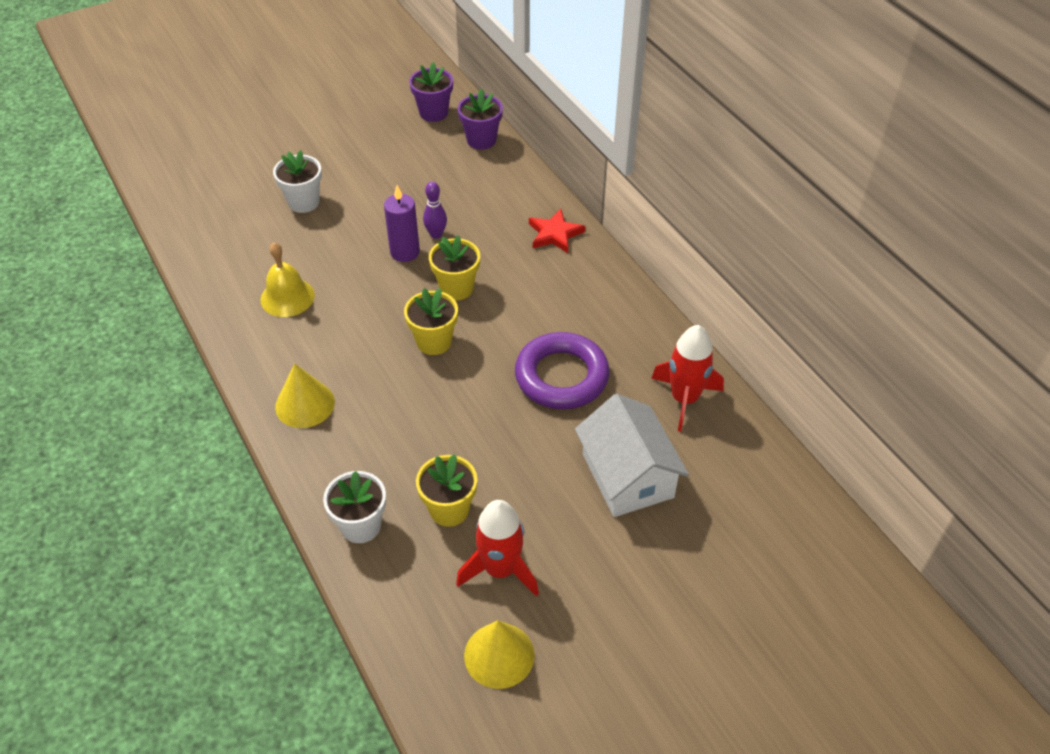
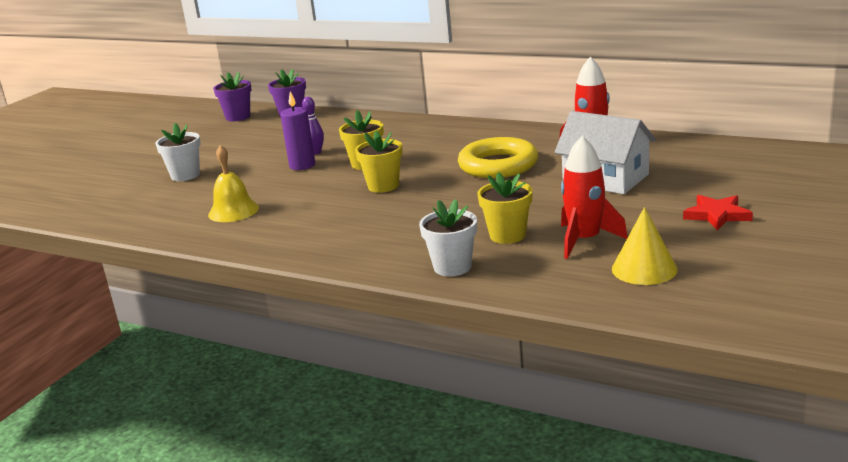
camera: 30 degrees left, 25 degrees down
(305, 404) = (321, 242): yellow cone -> none
(555, 234) = (403, 125): red star -> red star (717, 215)
(561, 376) = (498, 165): purple ring -> yellow ring

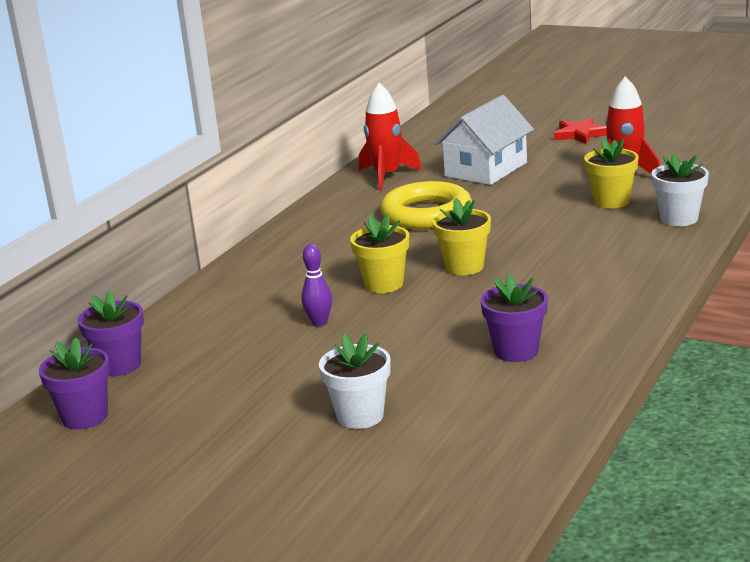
camera: 90 degrees left, 0 degrees up
(233, 211) = (516, 351): yellow bell -> purple flower pot
(302, 165) = (367, 326): purple candle -> none
(644, 269) = (680, 155): yellow cone -> none

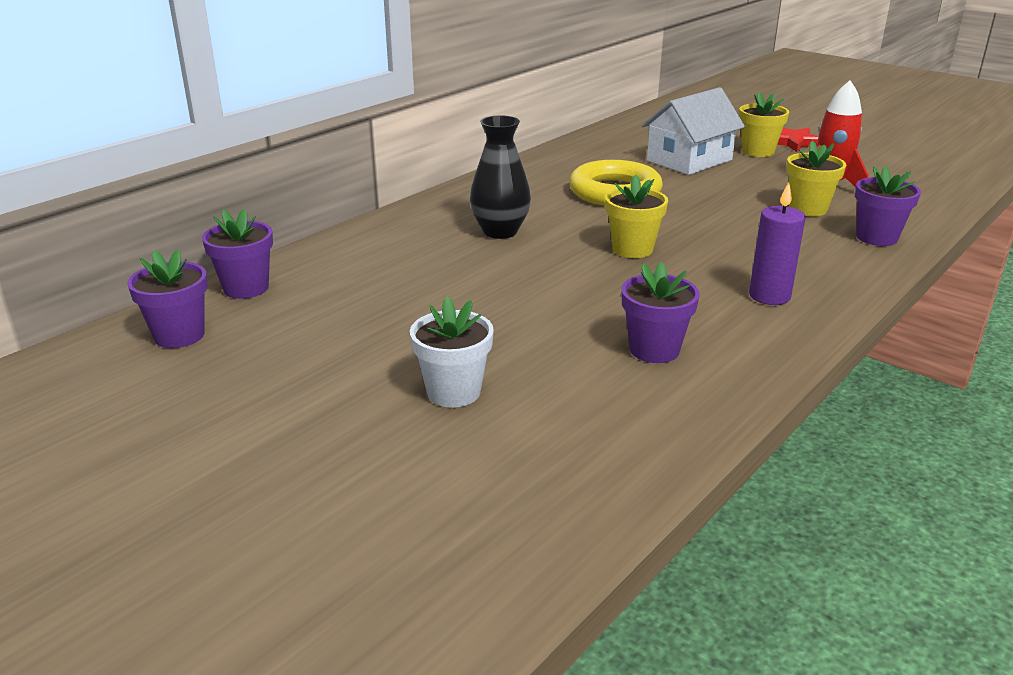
camera: 10 degrees right, 5 degrees up
(319, 322) = (461, 280): purple bowling pin -> none
(334, 271) = (500, 231): none -> black vase
(384, 284) = (543, 253): yellow flower pot -> yellow flower pot (758, 151)
(387, 176) = (591, 152): red rocket -> none
(599, 288) = (769, 296): none -> purple candle
(679, 219) = (876, 237): white flower pot -> purple flower pot

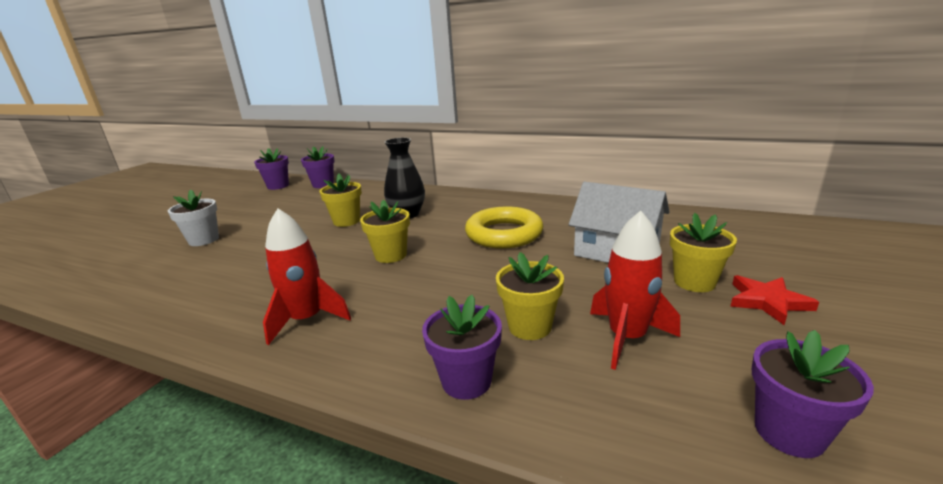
camera: 75 degrees right, 5 degrees down
(484, 271) = (346, 221): none -> yellow flower pot
(654, 350) = (229, 283): purple flower pot -> purple flower pot (789, 432)
(769, 296) = (307, 319): purple candle -> red rocket

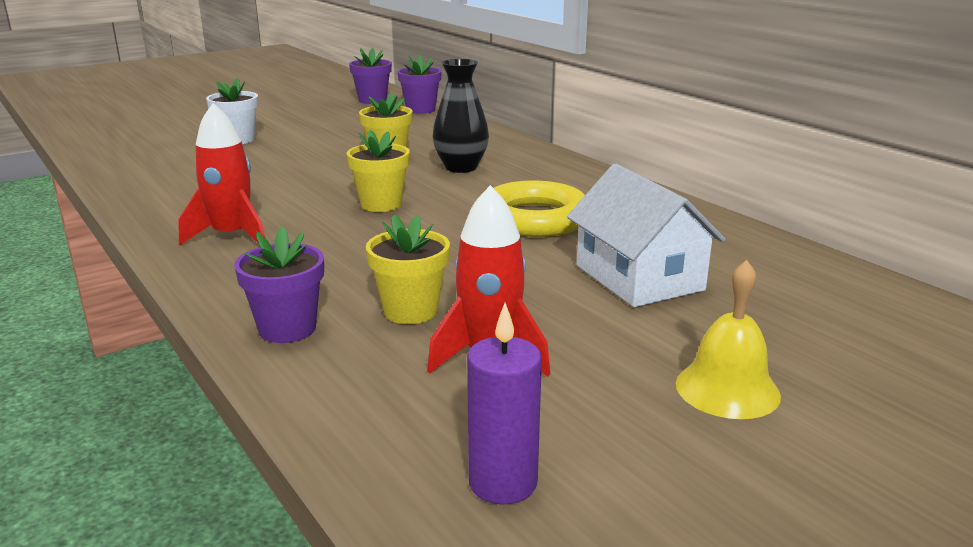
camera: 30 degrees right, 0 degrees up
(694, 282) = (673, 339): yellow flower pot -> none
(767, 301) = (727, 389): red star -> yellow bell
(789, 432) = (503, 482): purple flower pot -> purple candle

